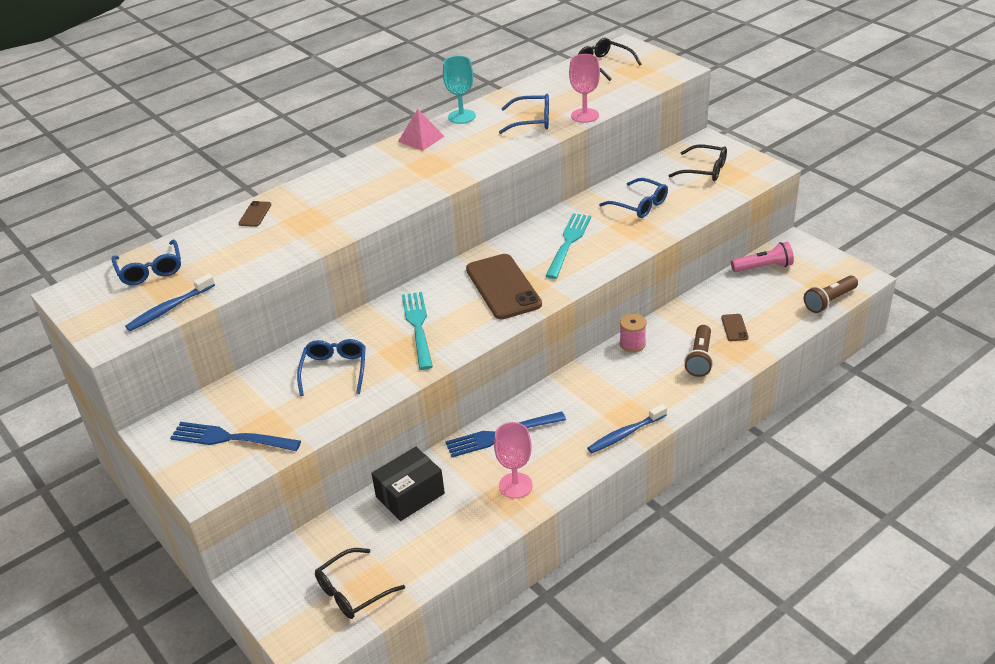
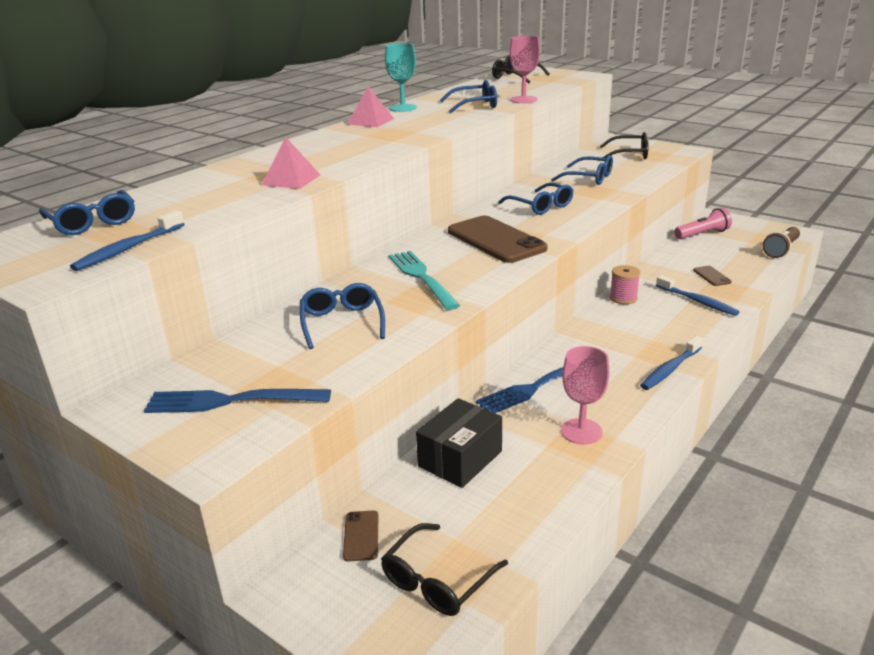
camera: 15 degrees left, 10 degrees down
(255, 214) = (212, 175): brown phone -> brown phone (361, 536)
(315, 231) = (291, 180): none -> pink pyramid
(568, 243) = (540, 206): turquoise fork -> blue glasses
(700, 358) = (698, 301): brown flashlight -> blue toothbrush

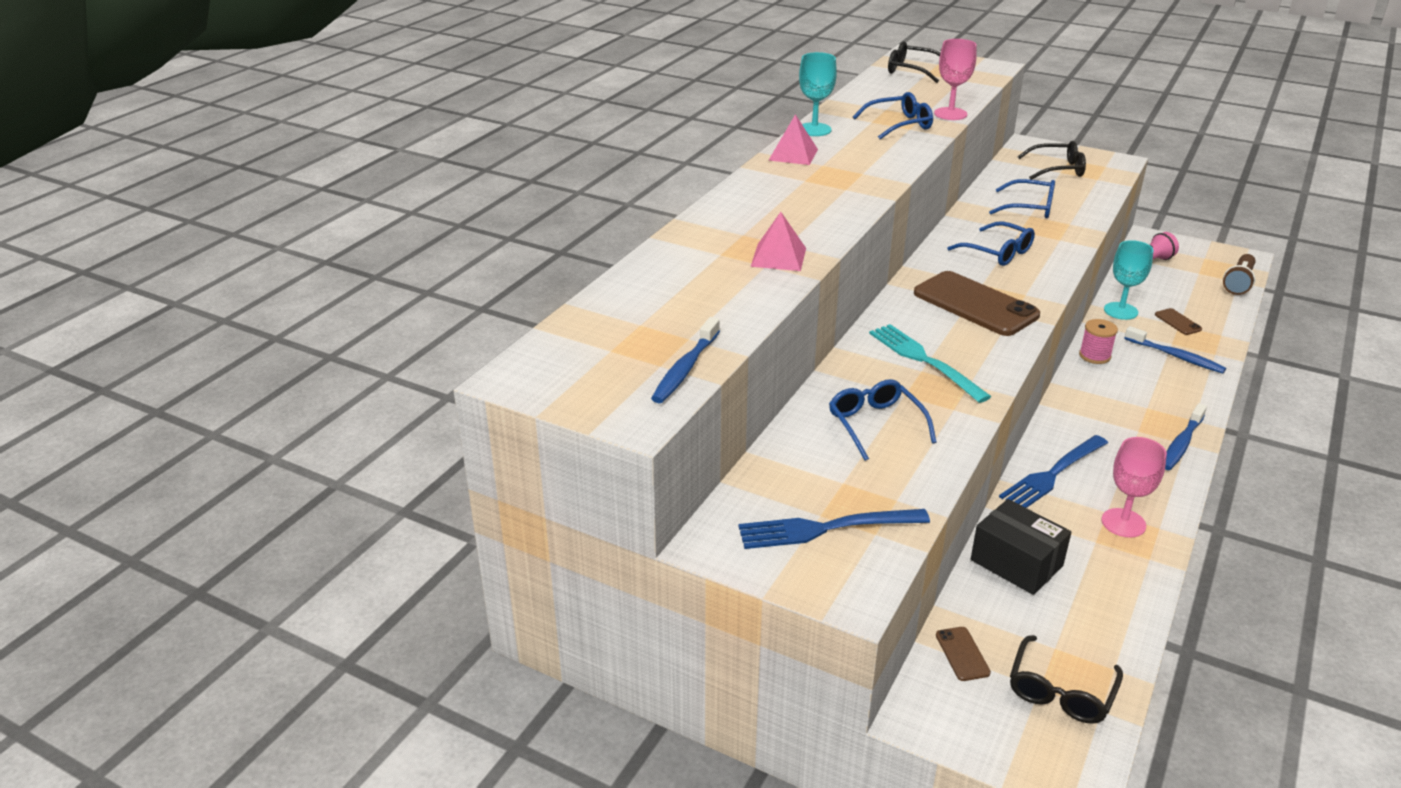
camera: 10 degrees left, 5 degrees up
(92, 222) = (605, 331): blue glasses -> none
(460, 459) = (1016, 563): black box -> black box turned 75 degrees counterclockwise
(663, 266) = (1120, 311): none -> turquoise goblet

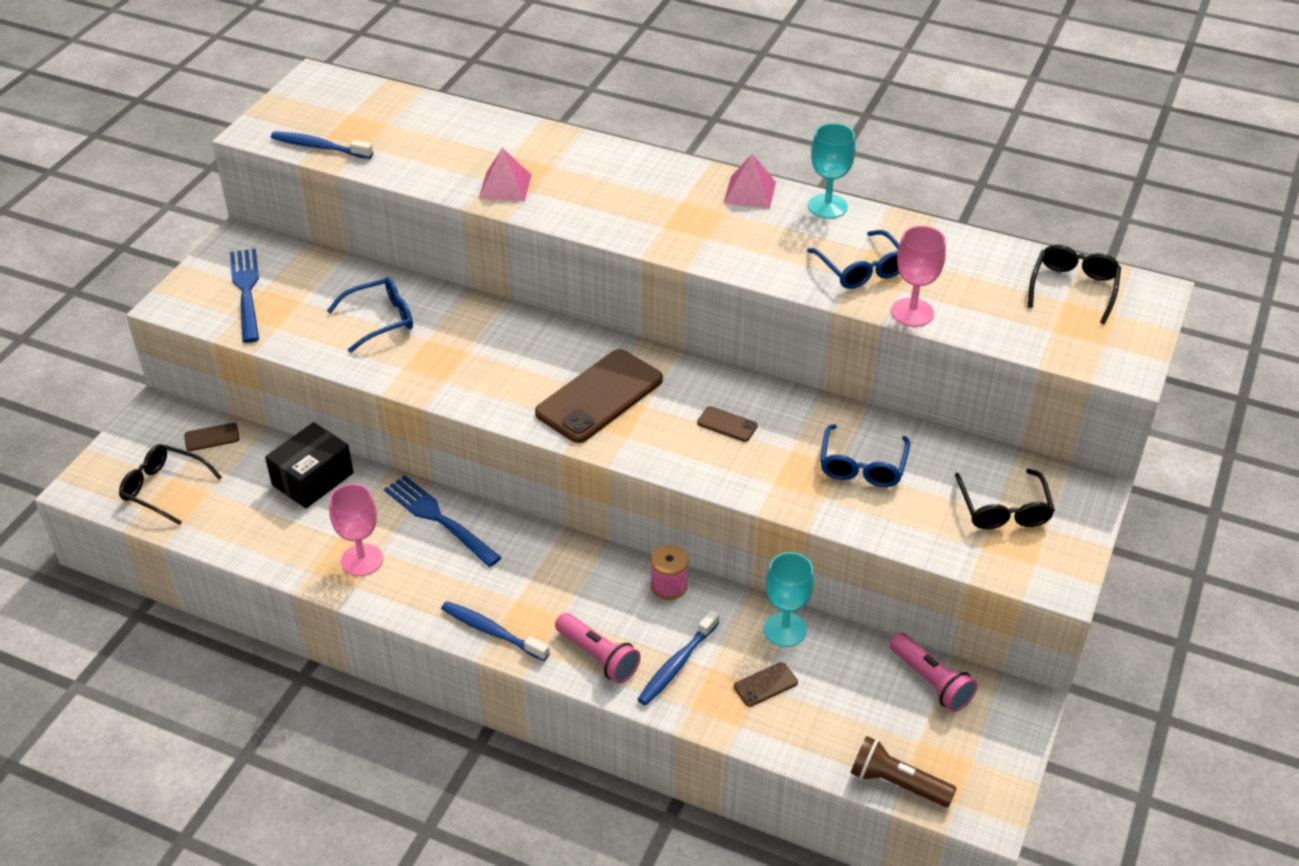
camera: 85 degrees right, 10 degrees up
(924, 360) = (485, 354): turquoise fork -> none
(997, 252) = (727, 424): blue glasses -> brown phone
(1184, 391) = (598, 656): none -> pink flashlight

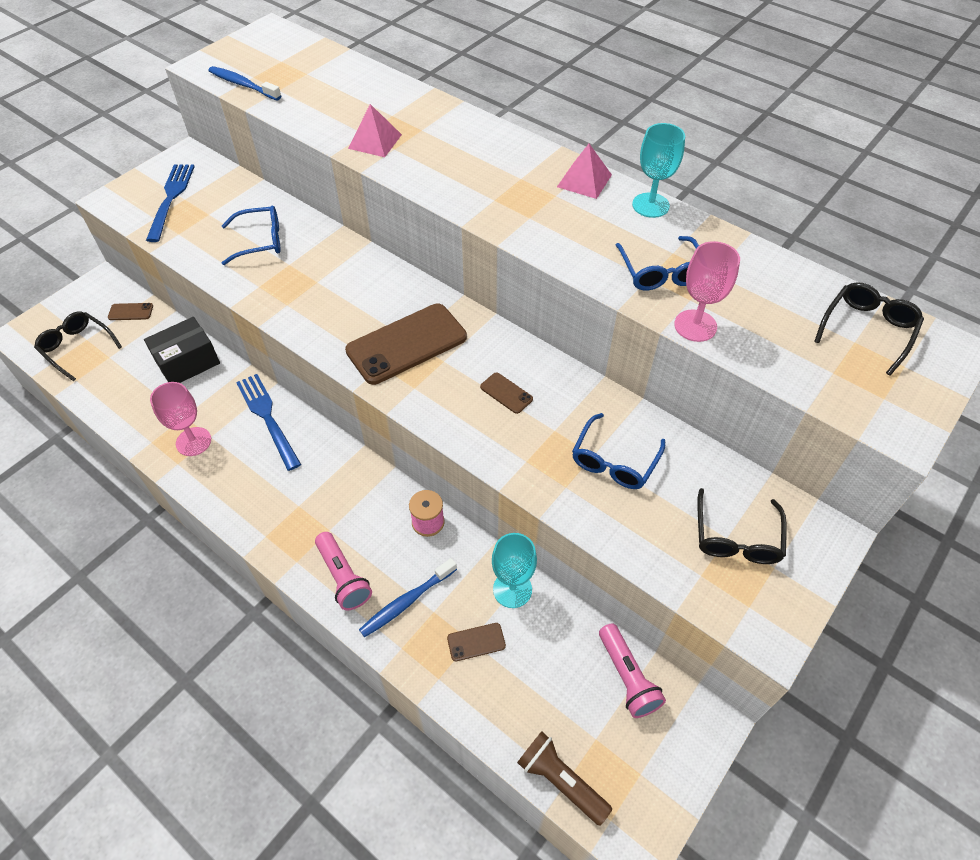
camera: 15 degrees right, 10 degrees up
(492, 631) = (266, 531): blue toothbrush -> none

